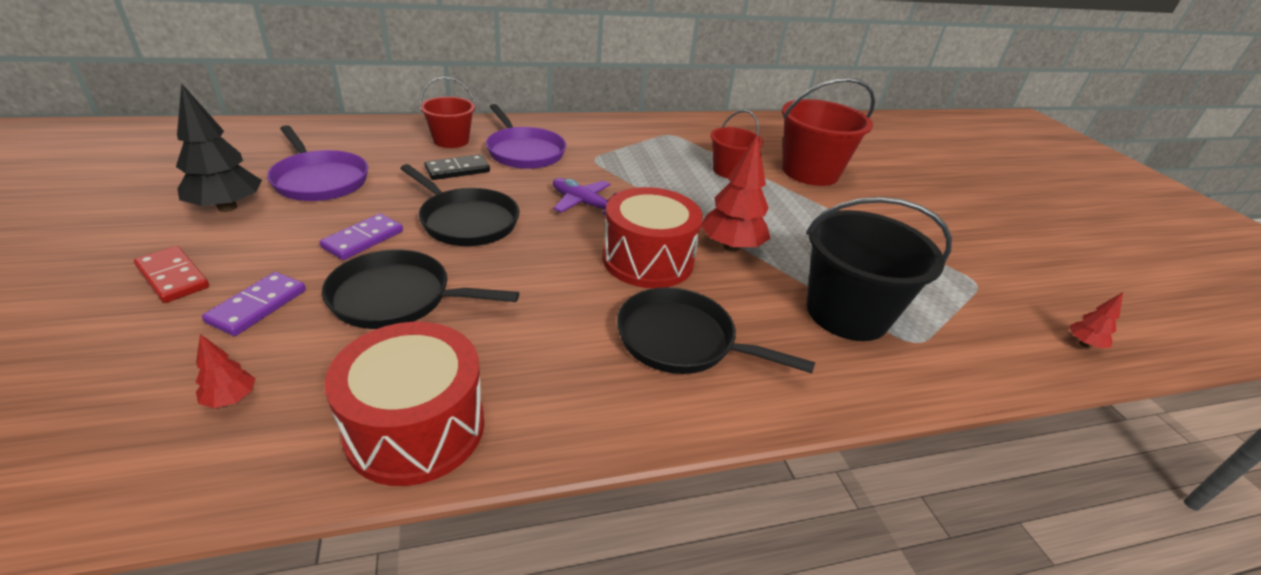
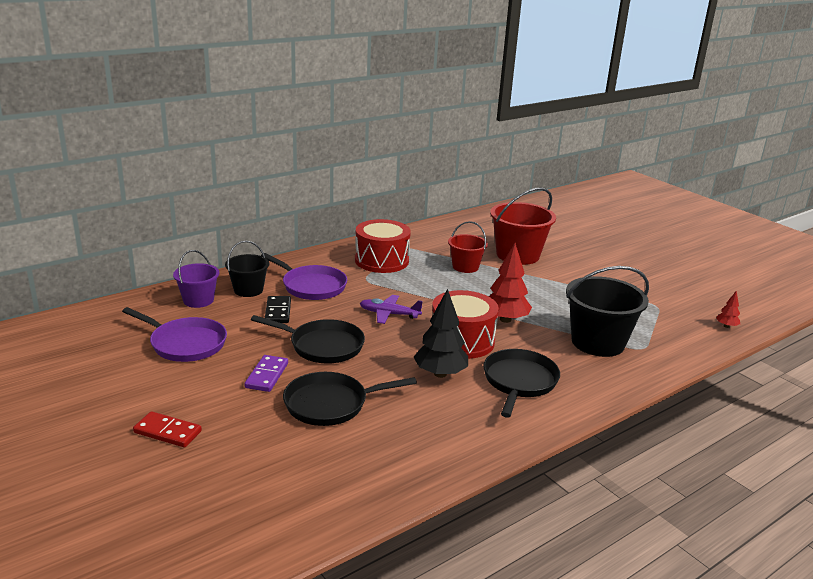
camera: 20 degrees left, 10 degrees down
(227, 207) = (142, 379): black tree -> black tree (440, 374)
(231, 399) = (296, 482): red tree -> none
(257, 306) = (247, 432): purple domino -> none
(387, 139) = (198, 300): none -> purple bucket
(416, 428) = (415, 464): red drum -> red drum (381, 260)
(451, 140) = (248, 290): red bucket -> black bucket
(457, 170) = (278, 312): black domino -> black domino turned 45 degrees counterclockwise
(682, 340) = (519, 382): black pan -> black pan turned 105 degrees clockwise

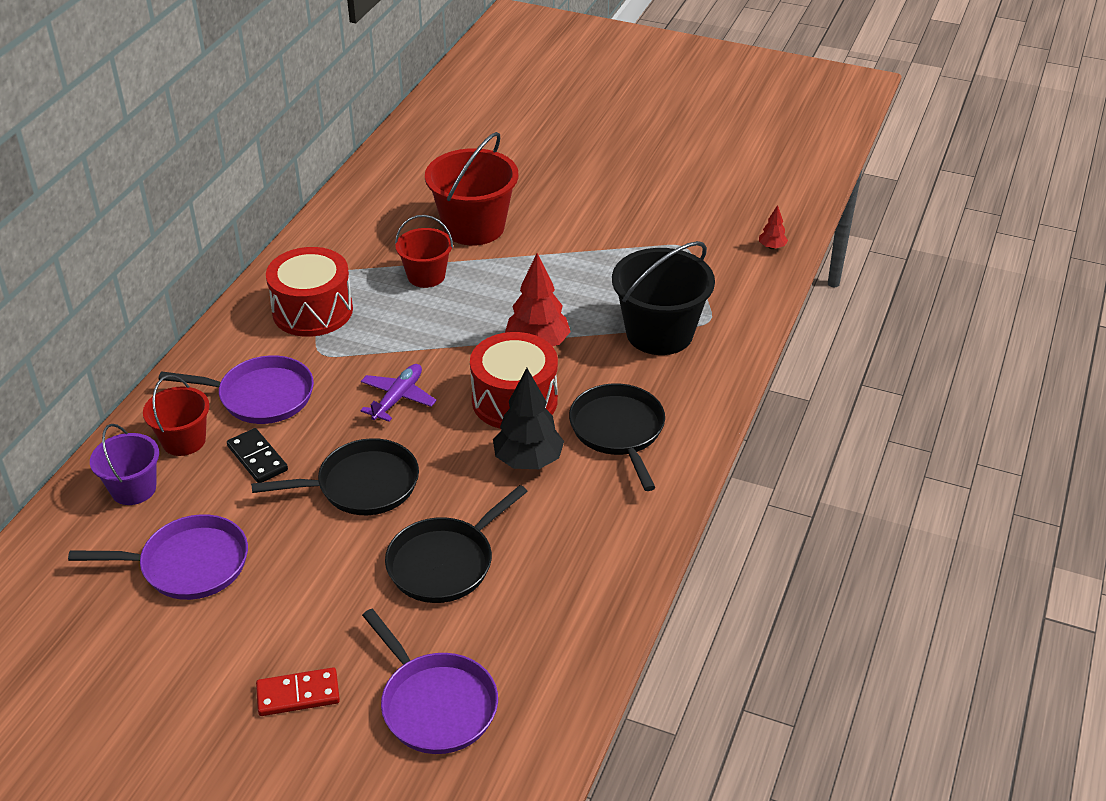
camera: 30 degrees left, 15 degrees up
(241, 477) = (435, 704): none -> purple pan
(248, 290) = (184, 441): black bucket -> red bucket
(266, 375) = (336, 561): purple domino -> none
(389, 314) = (398, 398): purple plane -> purple plane turned 135 degrees clockwise

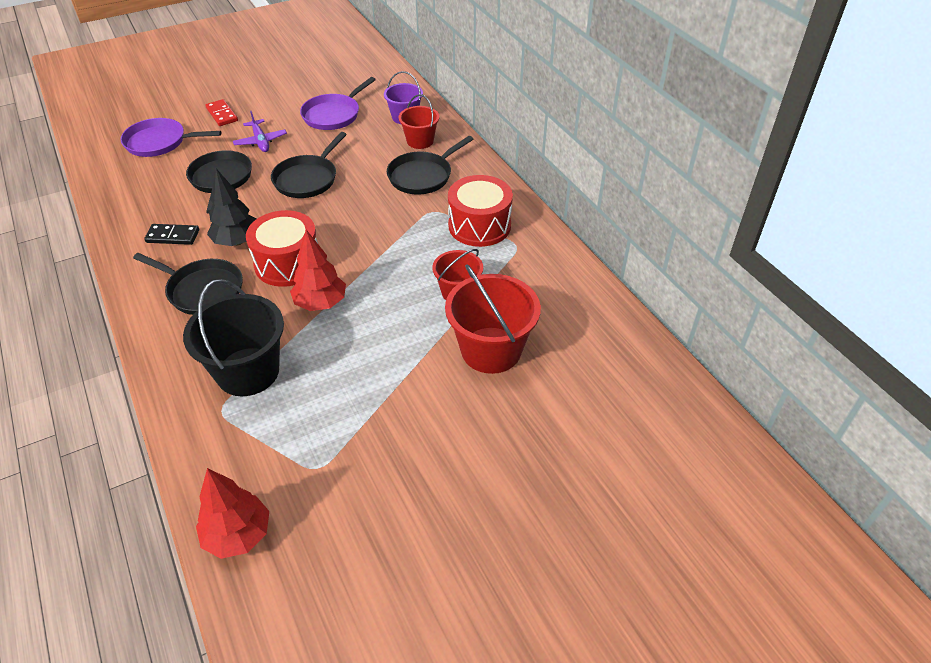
camera: 130 degrees right, 5 degrees up
(257, 458) = (375, 157): black domino -> black domino (173, 236)
(261, 396) = (422, 176): purple pan -> black pan
(298, 694) = (222, 114): red domino -> red domino turned 60 degrees counterclockwise
(398, 398) = (354, 221): purple plane -> purple plane (260, 141)
(772, 247) = (238, 535): red tree -> red tree, size x2.06

